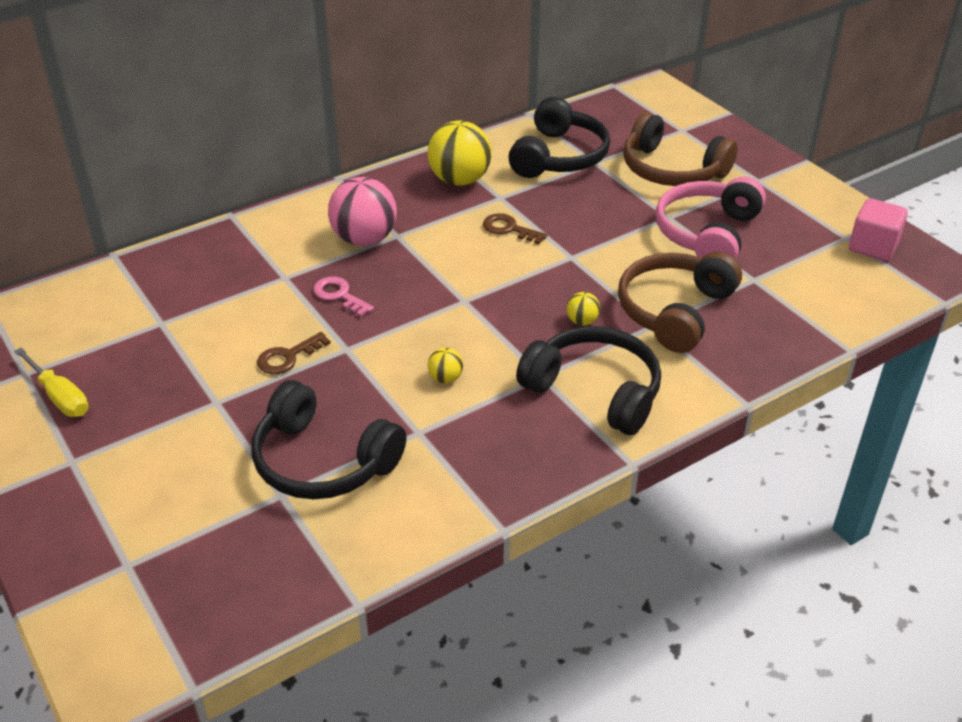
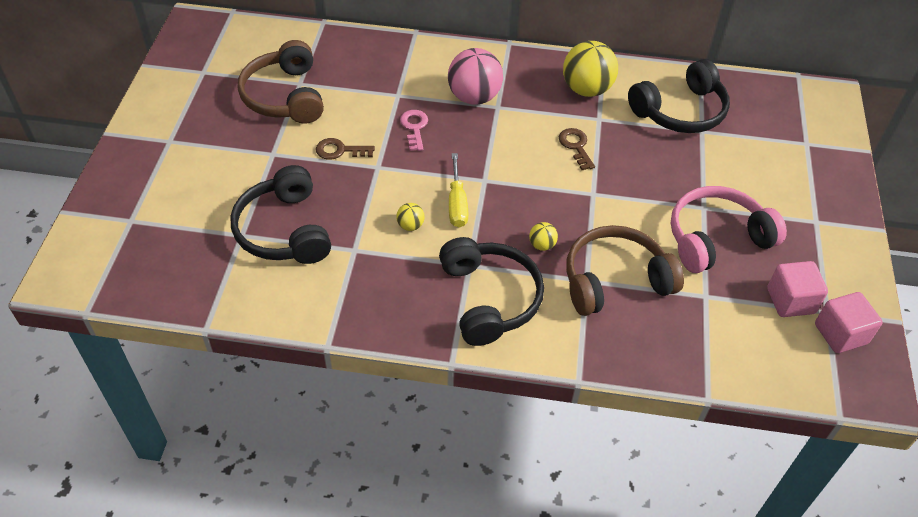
camera: 40 degrees right, 10 degrees up
(60, 397) = (203, 97): yellow screwdriver -> yellow screwdriver (457, 203)
(671, 170) = (755, 171): brown headphones -> brown headphones (285, 96)
(813, 245) = (790, 301): none -> pink cube

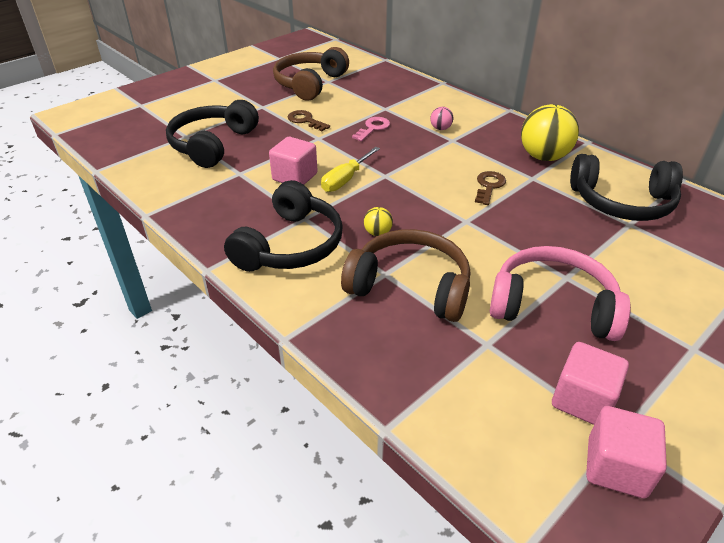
camera: 40 degrees right, 10 degrees down
(410, 225) = (295, 177): yellow ball -> pink cube
(474, 97) = (440, 128): pink ball -> pink ball, size x0.45

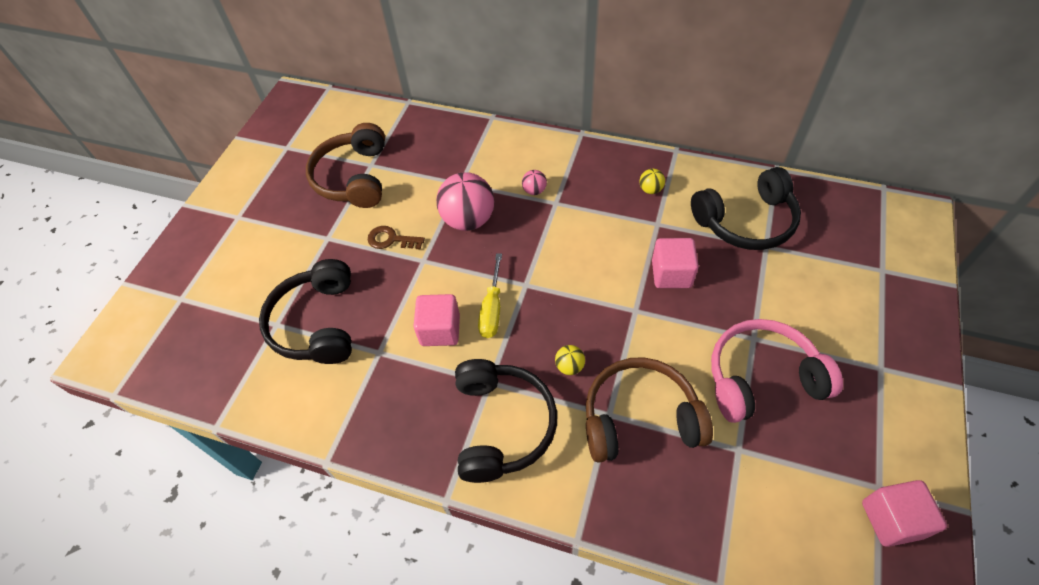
camera: 25 degrees left, 15 degrees up
(373, 128) = (468, 220): pink key -> pink ball
(489, 186) = (627, 253): brown key -> none
(543, 157) = (650, 189): yellow ball -> yellow ball, size x0.45
(582, 400) = (837, 467): pink cube -> pink cube (671, 274)

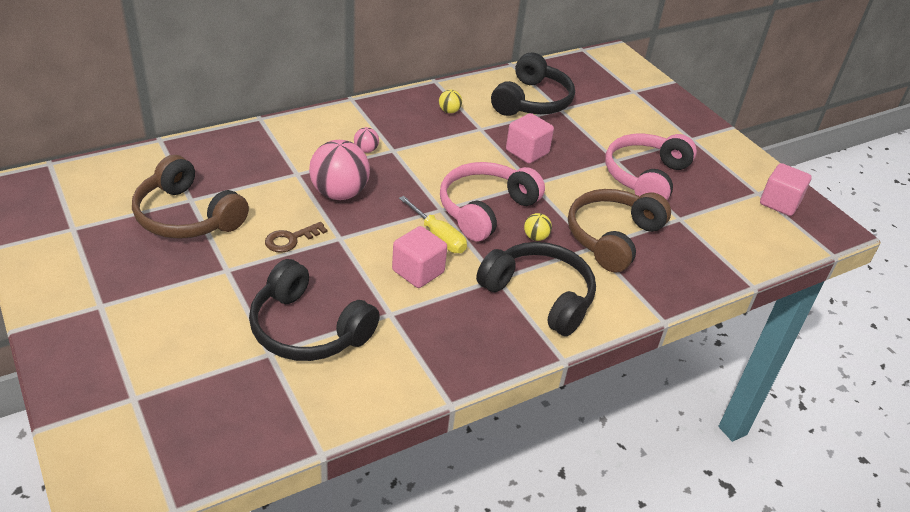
camera: 55 degrees left, 15 degrees down
(561, 309) = (485, 209): none -> pink headphones

